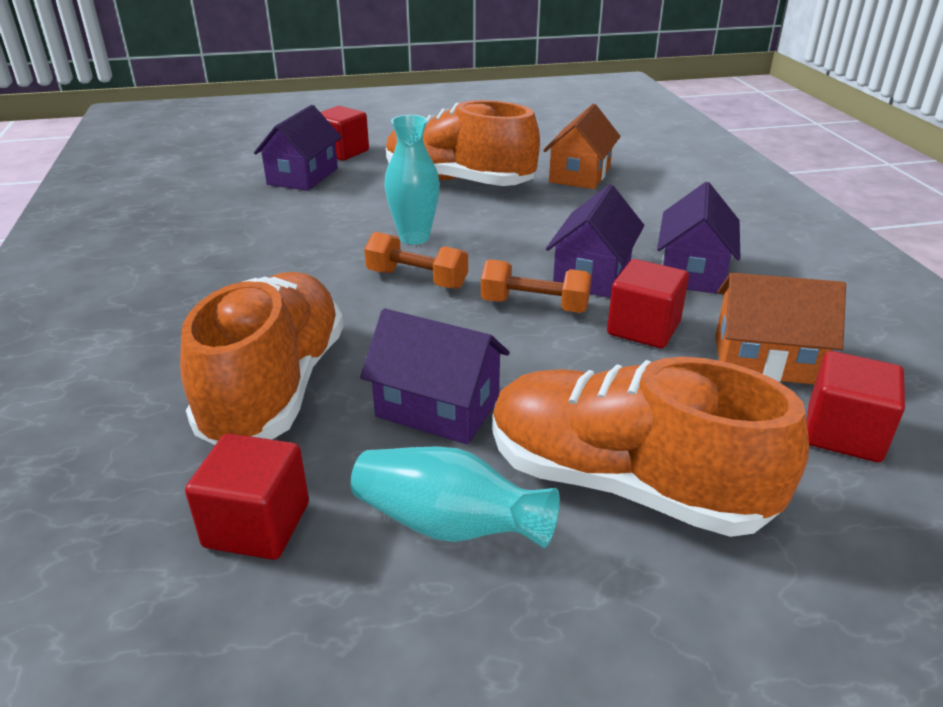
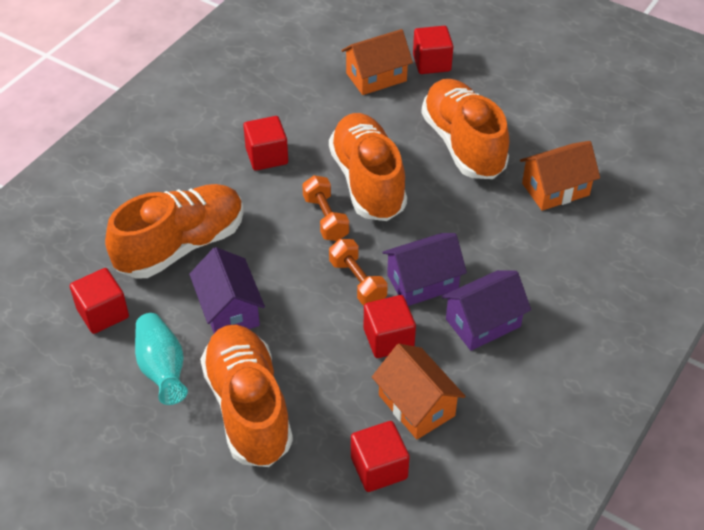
camera: 45 degrees right, 15 degrees up
(270, 267) = (267, 156): none -> red cube
(303, 176) = (376, 77): purple house -> orange house
(414, 237) = (367, 182): turquoise vase -> orange shoe

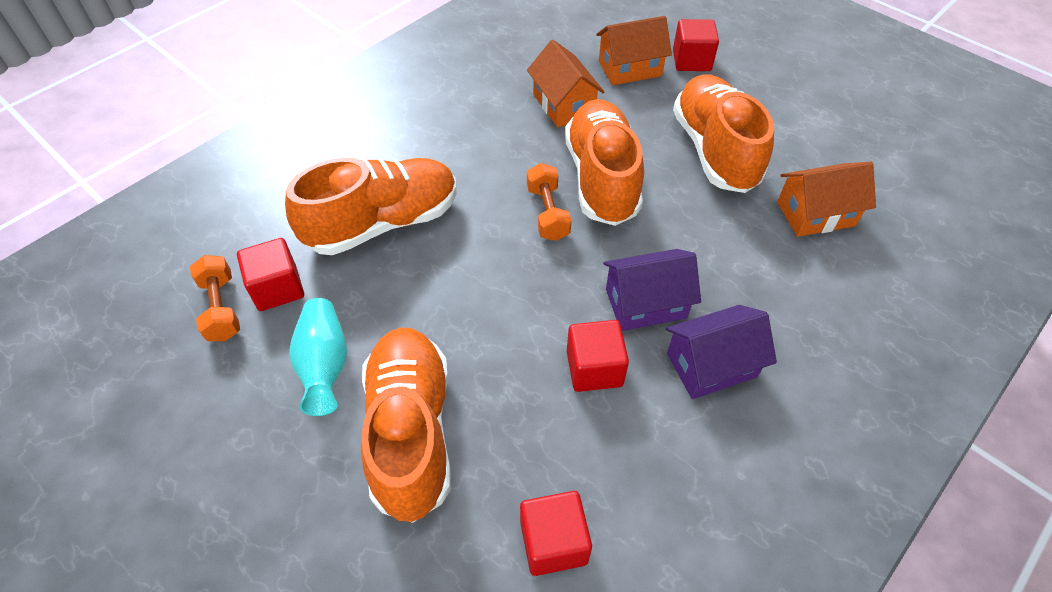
camera: 10 degrees right, 5 degrees up
(229, 310) = (417, 305): purple house -> none
(267, 156) = (497, 137): red cube -> none
(357, 282) = (570, 292): orange dumbbell -> orange dumbbell (221, 308)
(416, 405) = (614, 462): orange house -> orange house (563, 105)

